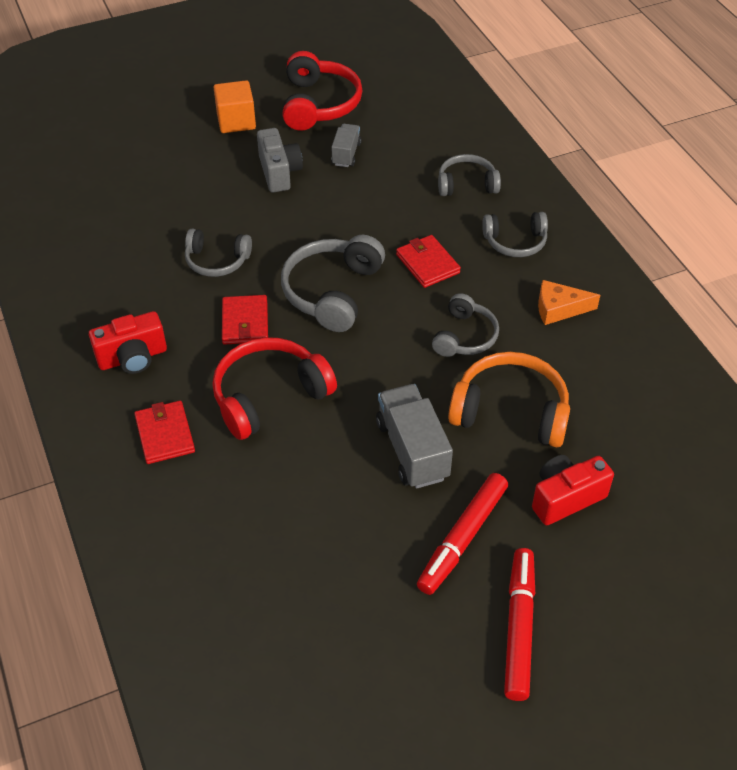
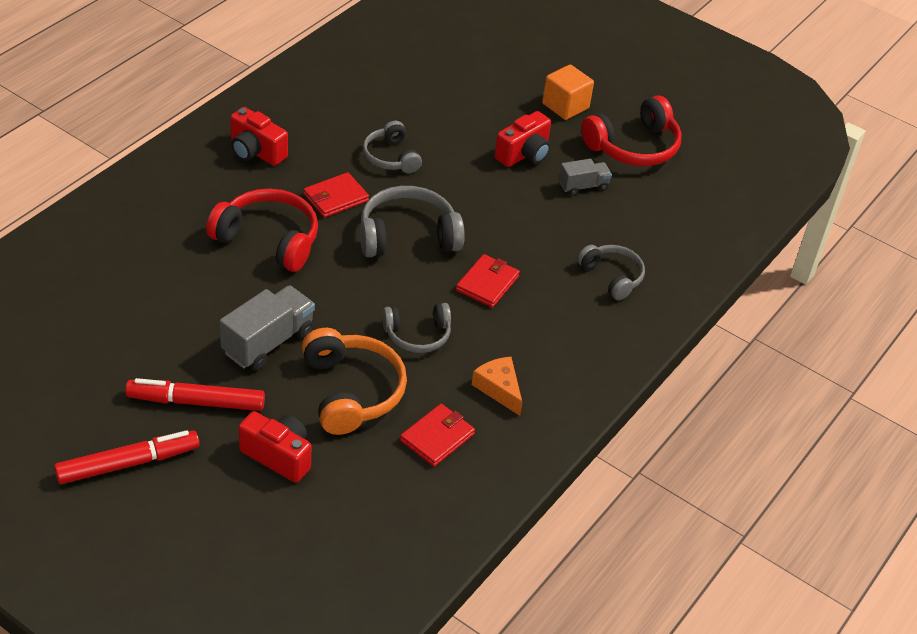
camera: 55 degrees right, 5 degrees down
(165, 434) = (193, 197): red wallet -> red wallet (437, 437)
(279, 172) = (524, 154): grey camera -> red camera
(515, 242) = (562, 333): grey headphones -> none

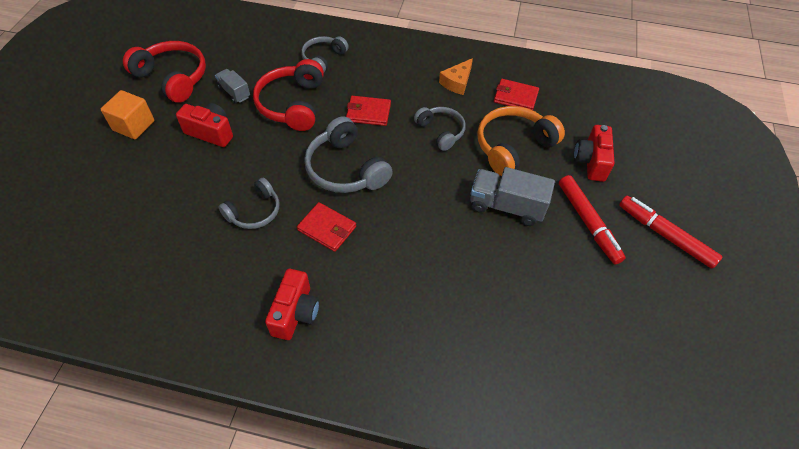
camera: 110 degrees left, 10 degrees up
(268, 239) = (403, 252): red headphones -> red headphones (292, 104)

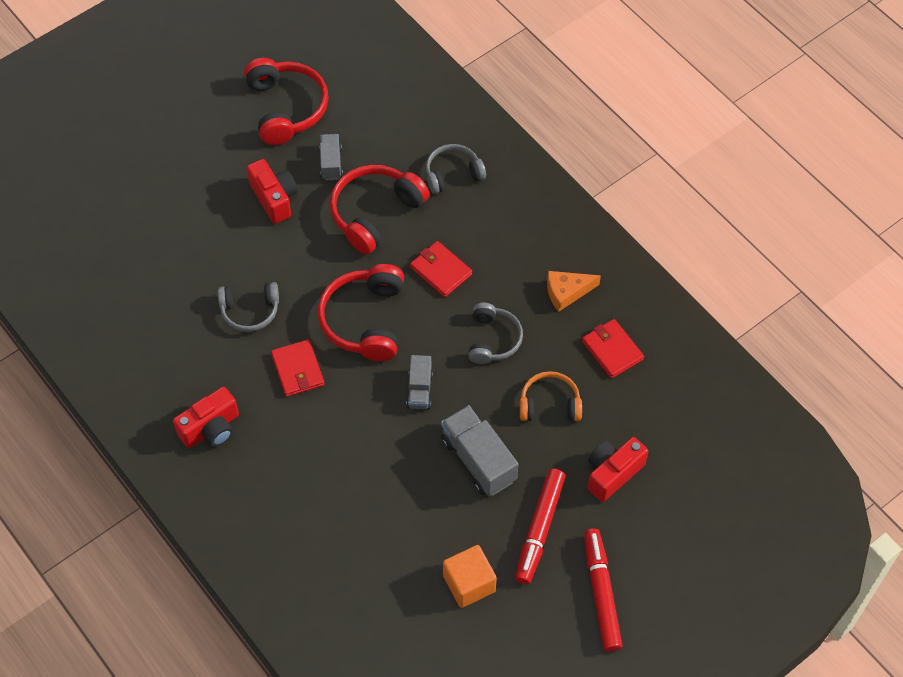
camera: 40 degrees right, 5 degrees up
(133, 125) = (212, 146): orange cube -> orange cube (469, 583)
(346, 169) = (365, 320): grey headphones -> red headphones
(425, 188) = (419, 390): none -> grey truck
(513, 146) = (549, 404): orange headphones -> orange headphones, size x0.63

